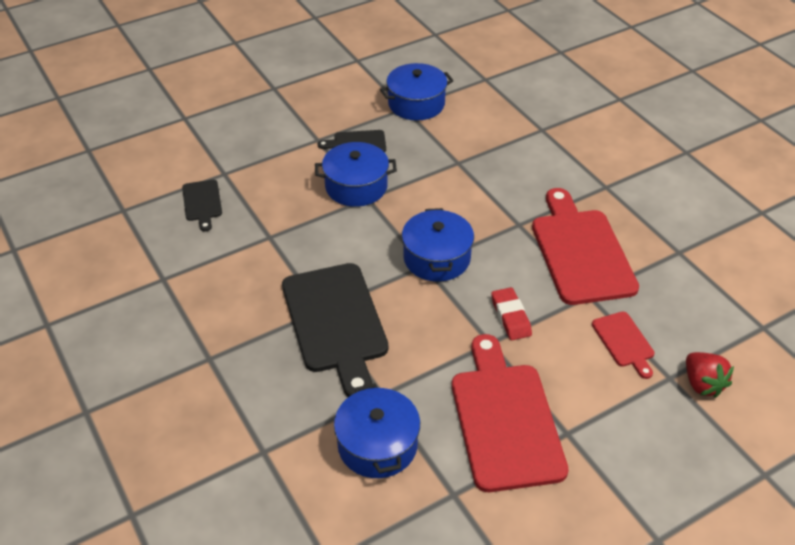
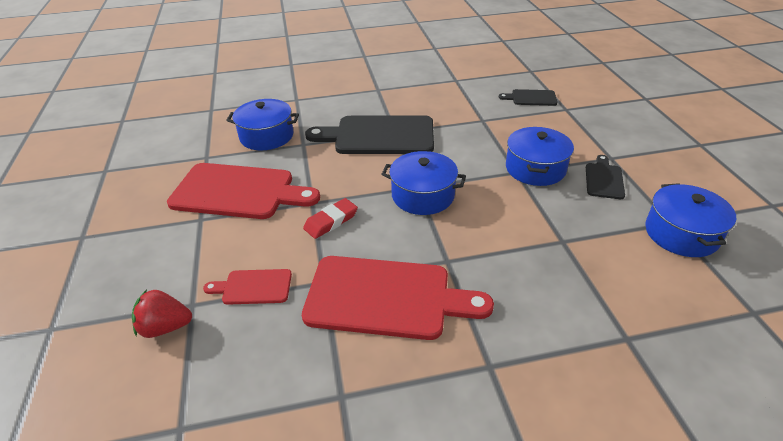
camera: 110 degrees right, 5 degrees down
(511, 317) = (331, 221): red eraser -> red eraser turned 45 degrees counterclockwise

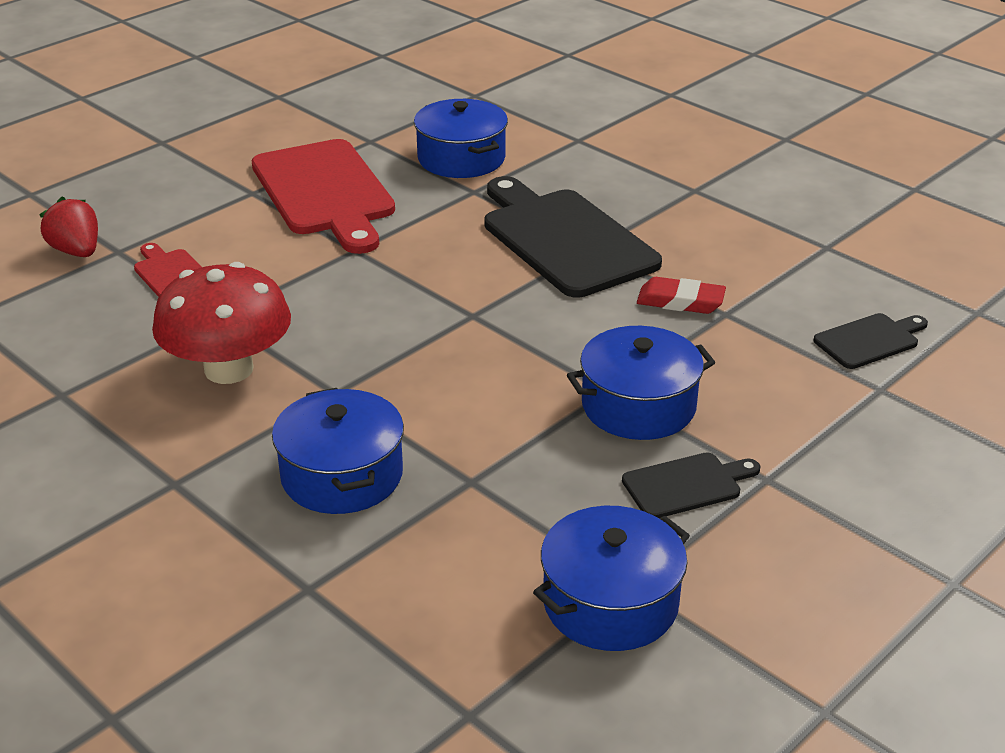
camera: 55 degrees right, 5 degrees down
(331, 221) = (331, 278): red eraser -> red eraser (680, 301)
(386, 297) = (229, 369): red cutting board -> red mushroom
(423, 195) = (457, 326): blue pot -> blue pot (342, 475)
(531, 98) = (869, 340): black cutting board -> black cutting board turned 90 degrees clockwise

